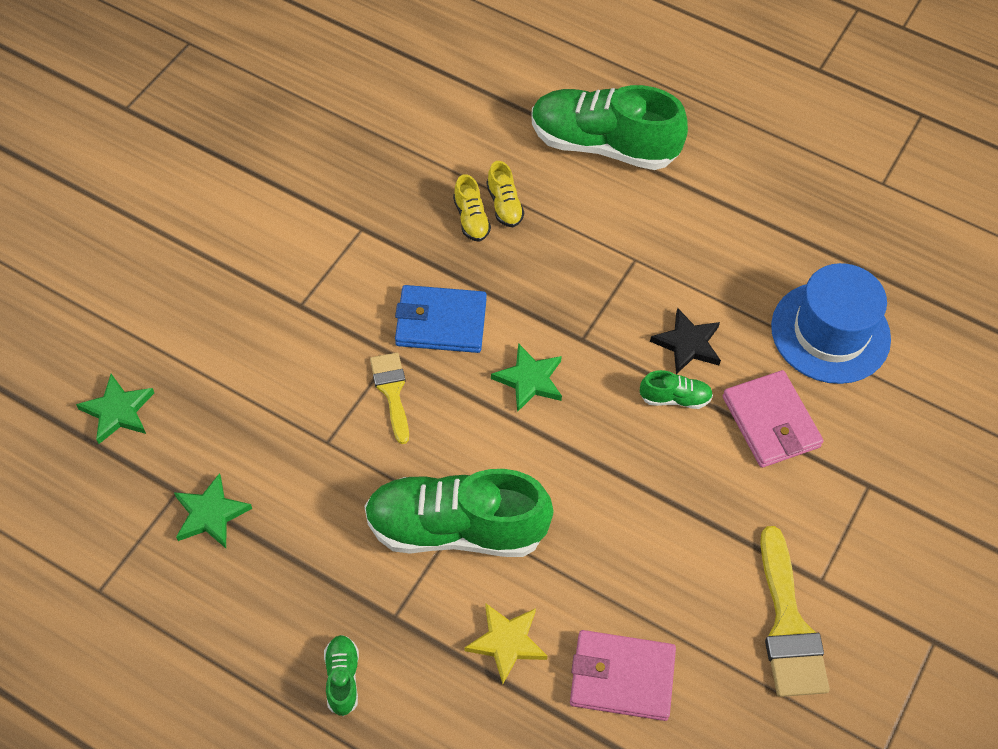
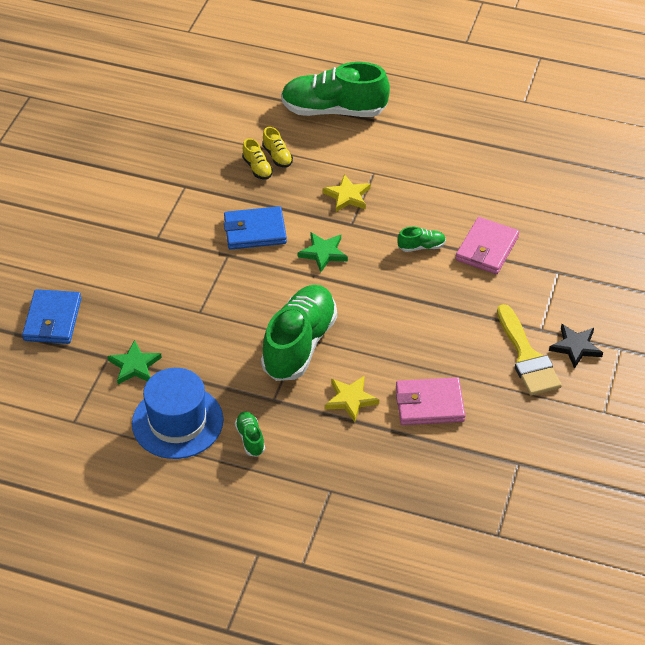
camera: 10 degrees left, 10 degrees down
(118, 411) = (53, 319): green star -> blue wallet
(392, 391) = (234, 276): yellow brush -> none
(456, 529) = (299, 344): green shoe -> green shoe turned 120 degrees clockwise
(588, 290) = (347, 196): none -> yellow star
(688, 344) = (421, 215): black star -> black star (575, 347)
(771, 422) = (487, 248): pink wallet -> pink wallet turned 60 degrees clockwise
(830, 332) = (512, 192): blue hat -> blue hat (177, 422)

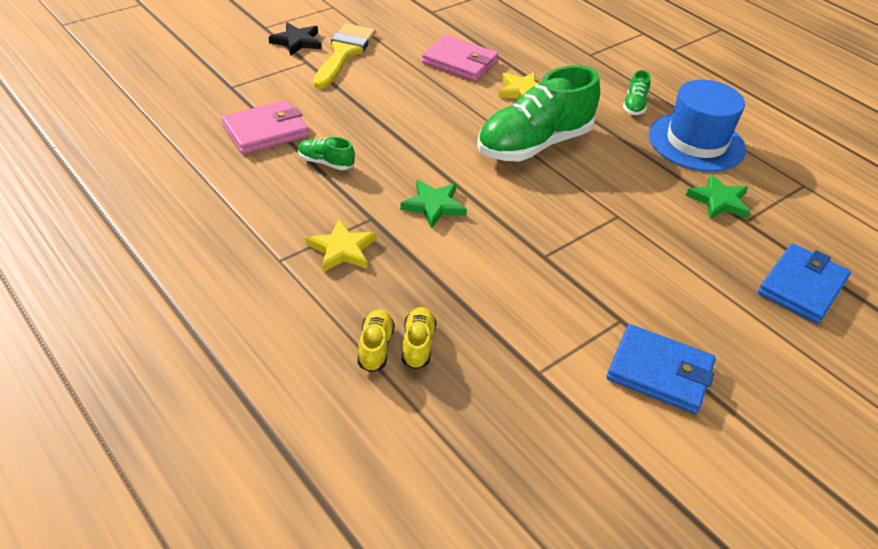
camera: 150 degrees left, 5 degrees down
(255, 231) = (490, 266): blue wallet -> blue wallet (659, 372)
(333, 110) = (225, 376): green shoe -> none

